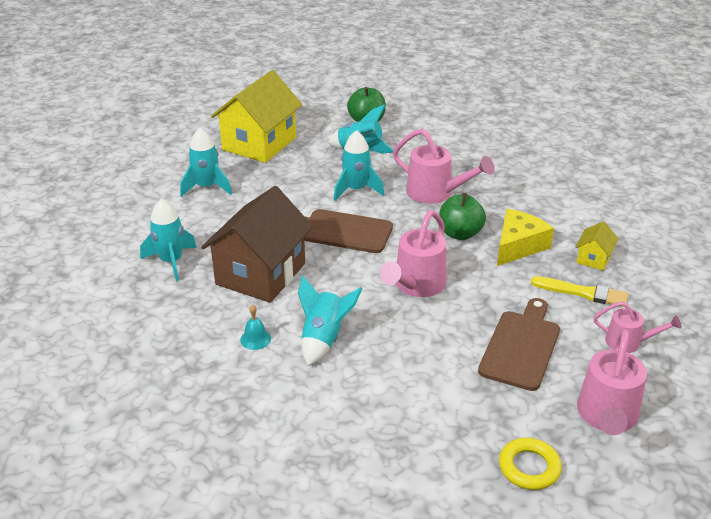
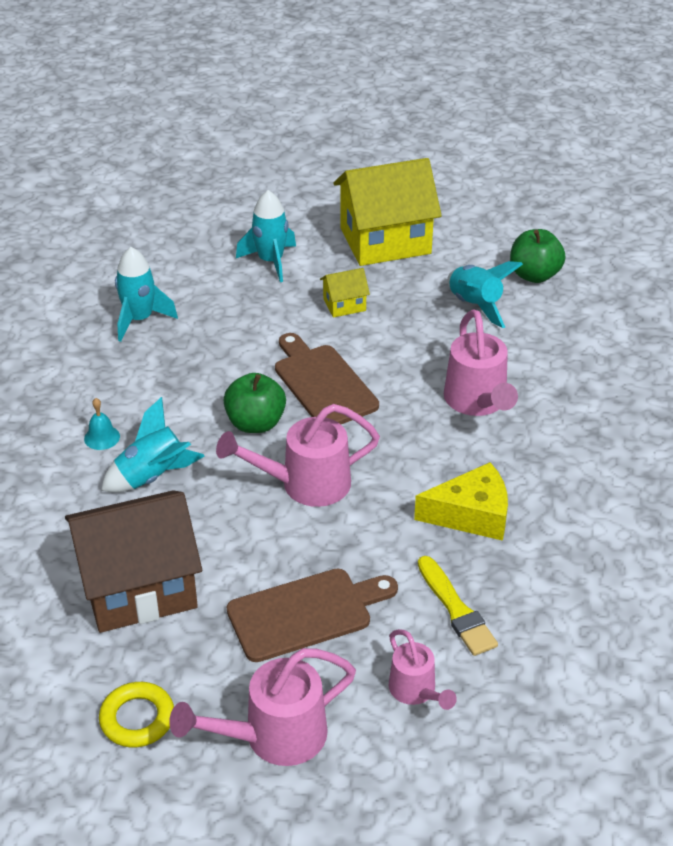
camera: 45 degrees right, 5 degrees up
(261, 274) = (192, 379): brown house -> brown house (139, 587)
(356, 190) = (403, 348): turquoise rocket -> none
(460, 234) = (432, 461): green apple -> green apple (255, 423)
(593, 258) = (530, 584): yellow house -> yellow house (344, 305)

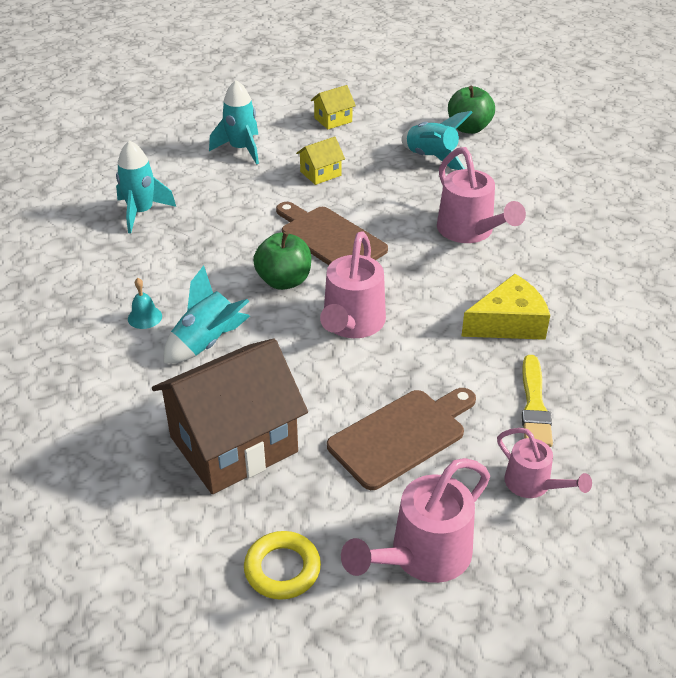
camera: 15 degrees left, 0 degrees up
(305, 484) = (351, 324): pink watering can -> pink watering can turned 45 degrees counterclockwise
(385, 241) = (333, 120): yellow house -> yellow house, size x0.44
(456, 610) = (534, 405): yellow brush -> yellow brush turned 45 degrees clockwise

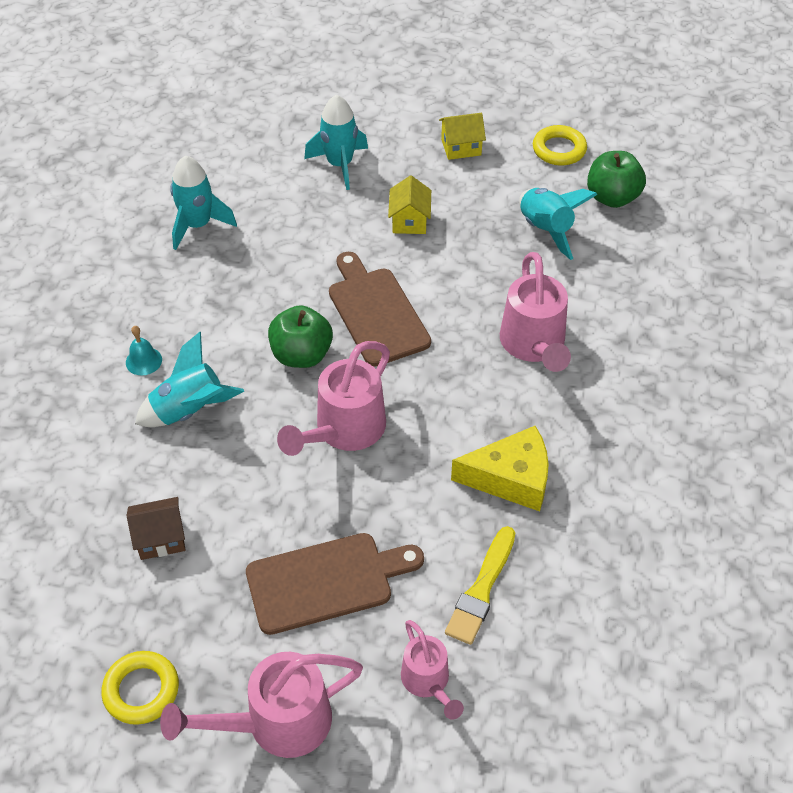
camera: 20 degrees right, 10 degrees up
(234, 444) = (161, 538): brown house -> brown house, size x0.44
(320, 173) = (409, 221): yellow house -> yellow house turned 75 degrees counterclockwise
(410, 107) = (559, 149): none -> yellow ring

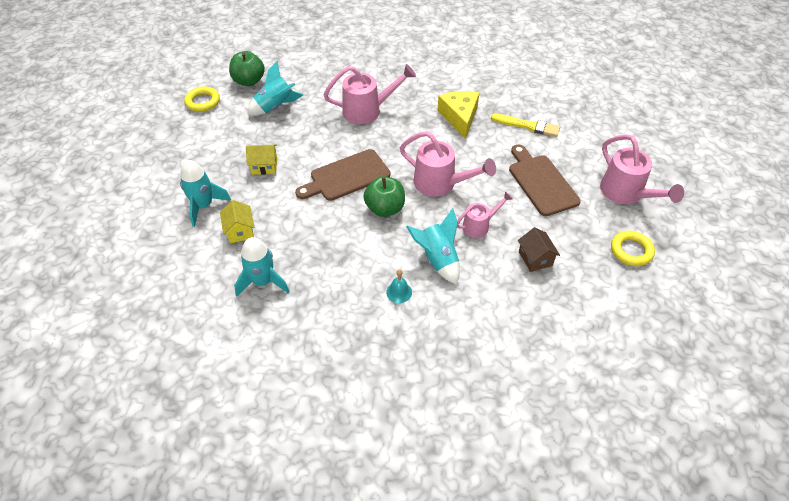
camera: 95 degrees left, 0 degrees up
(428, 682) = (583, 142): pink watering can -> pink watering can (479, 225)
(461, 147) = (194, 145): yellow house -> yellow house (240, 231)

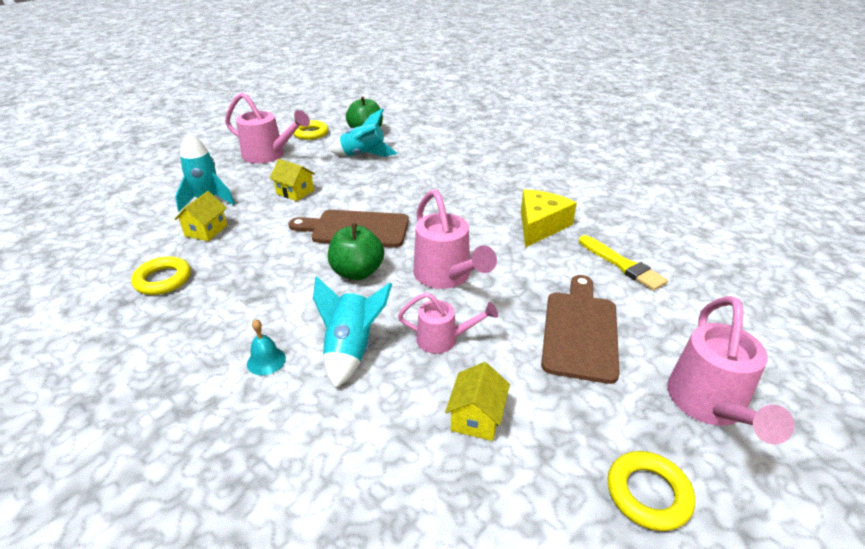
camera: 35 degrees right, 15 degrees down
(263, 281) = (163, 280): turquoise rocket -> yellow ring
(367, 110) = (445, 186): pink watering can -> pink watering can (268, 155)
(535, 258) = (476, 417): brown house -> yellow house

